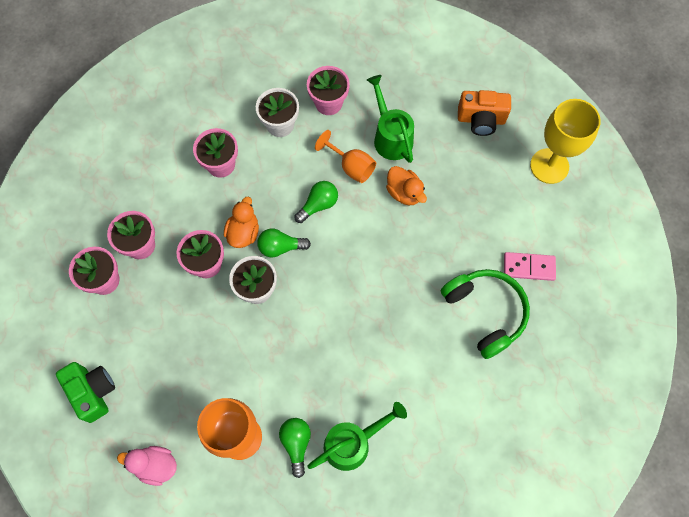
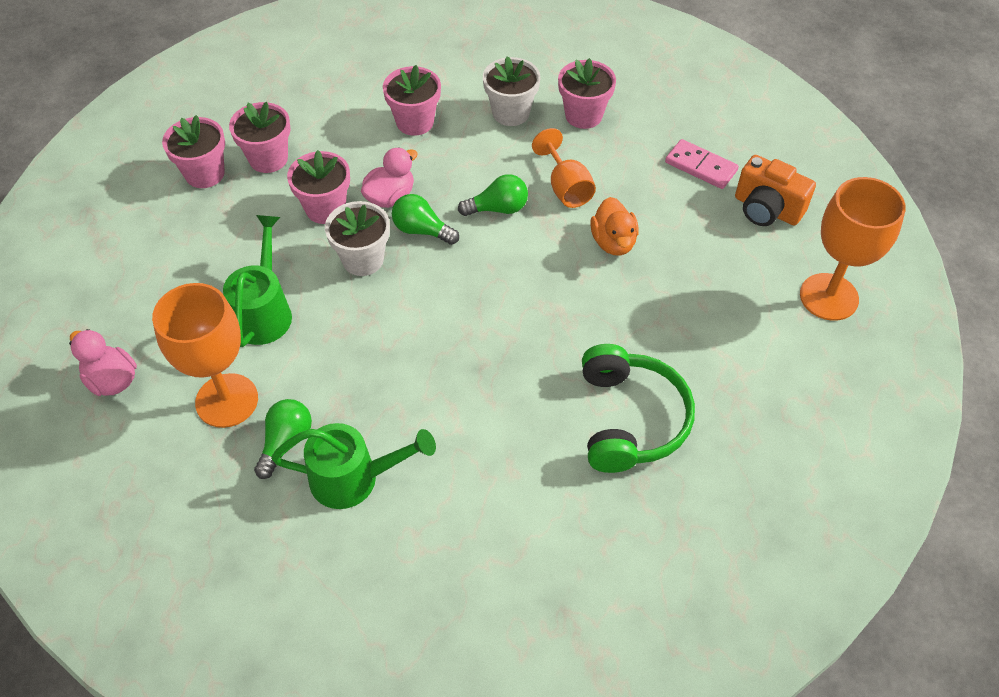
camera: 30 degrees right, 15 degrees down
(93, 392) = (107, 272): green camera -> none
(243, 232) = (390, 197): orange duck -> pink duck
(390, 136) = (636, 178): green watering can -> green watering can (264, 310)
(529, 267) = (725, 396): pink domino -> pink domino (700, 167)
(549, 166) = (829, 297): yellow goblet -> orange goblet

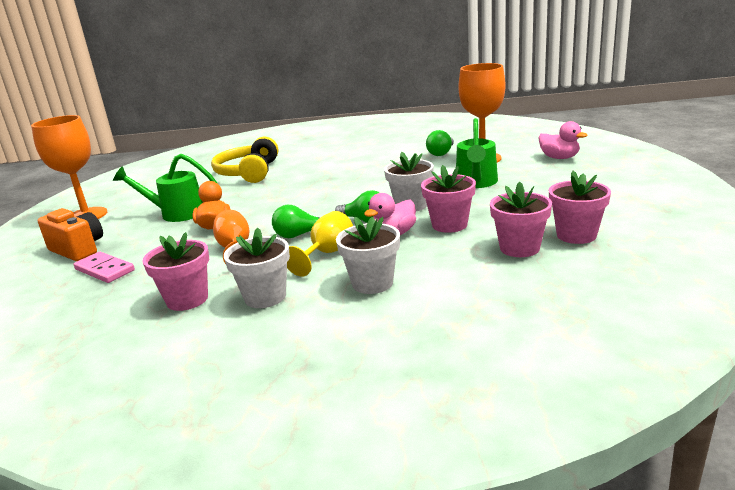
camera: 175 degrees left, 30 degrees down
(355, 478) = (401, 149): green watering can -> green watering can (176, 213)
(415, 122) = (372, 283): pink flower pot -> white flower pot
(461, 170) = (327, 254): none -> yellow goblet
(630, 419) = (249, 172): green headphones -> yellow headphones

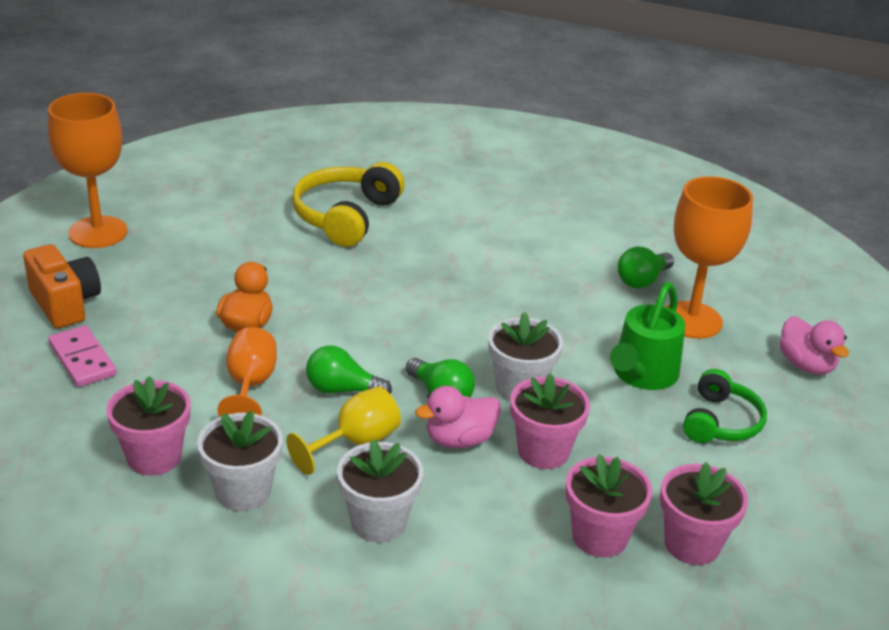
camera: 15 degrees right, 10 degrees up
(176, 213) = (210, 275): green watering can -> none
(538, 187) = (720, 422): none -> green headphones

